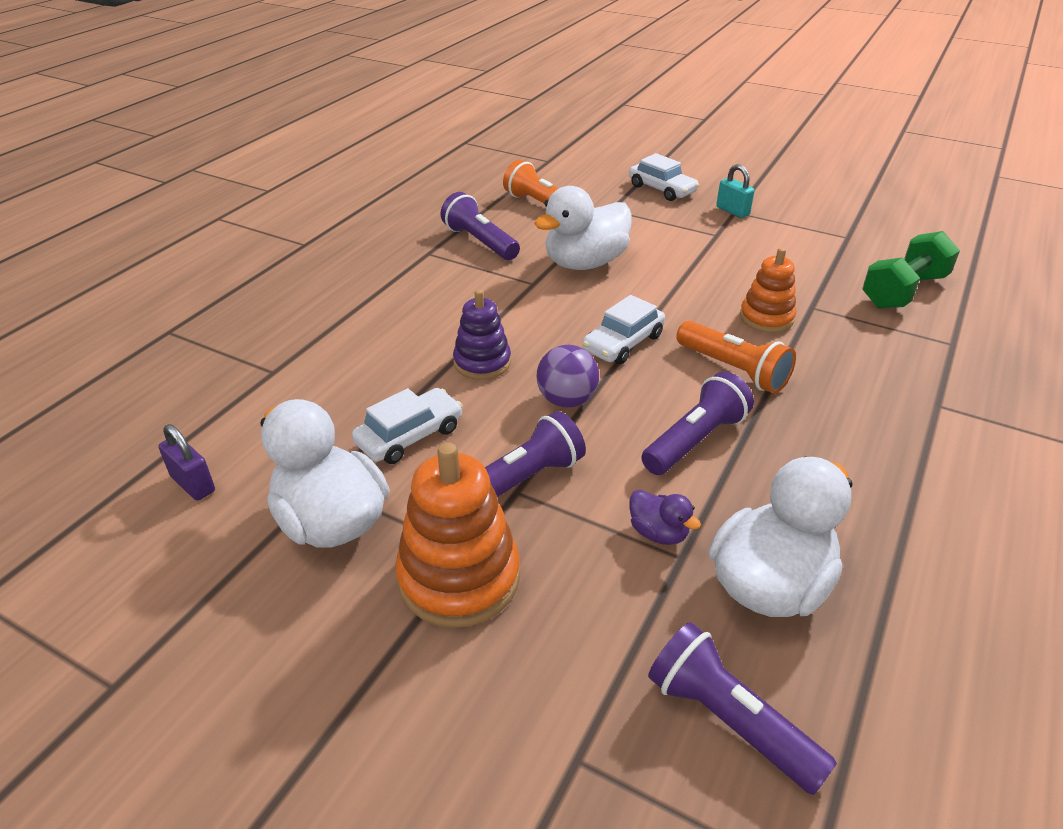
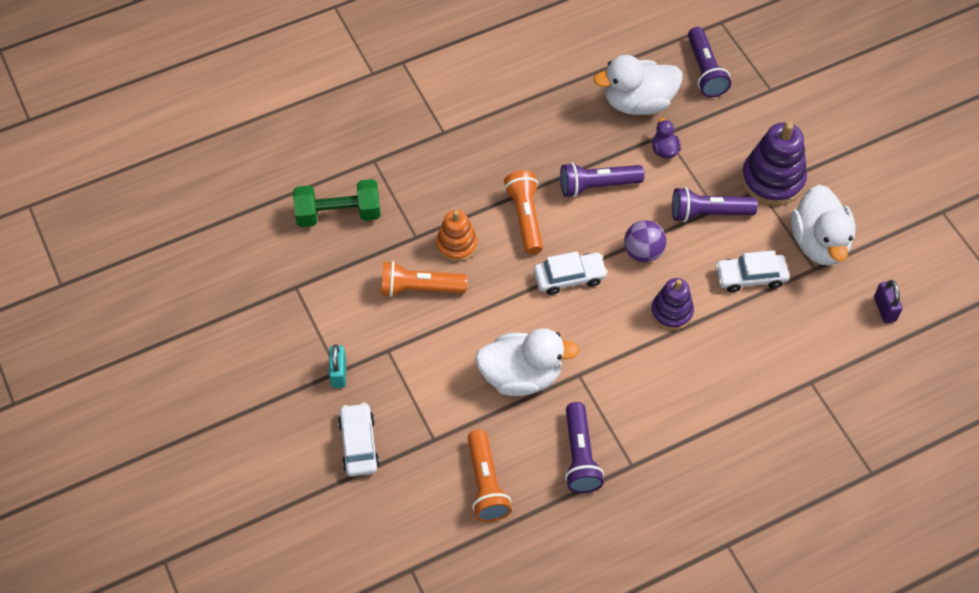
camera: 145 degrees left, 20 degrees up
(459, 577) = (772, 180): orange stacking toy -> purple stacking toy
(750, 276) = (419, 288): none -> orange flashlight

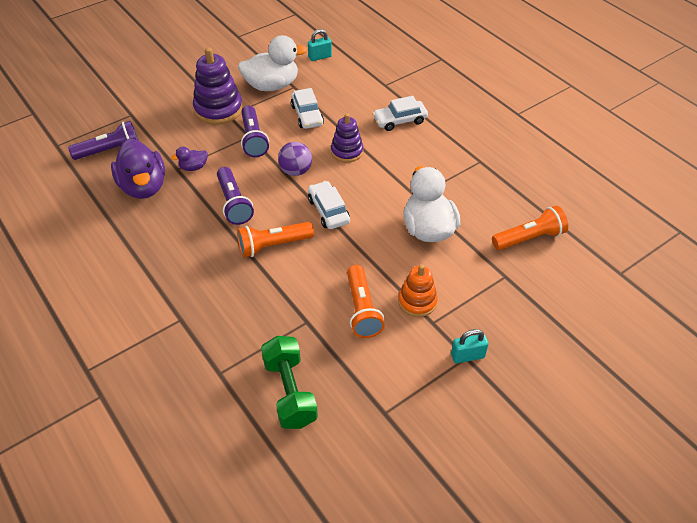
camera: 100 degrees left, 10 degrees down
(359, 444) = (530, 327): white car -> white car (400, 120)
(456, 245) = (310, 289): orange stacking toy -> orange stacking toy (417, 301)
(580, 456) = (483, 188): purple flashlight -> none
(638, 102) = (143, 187): white duck -> purple duck
(884, 309) = (320, 57): purple padlock -> turquoise padlock

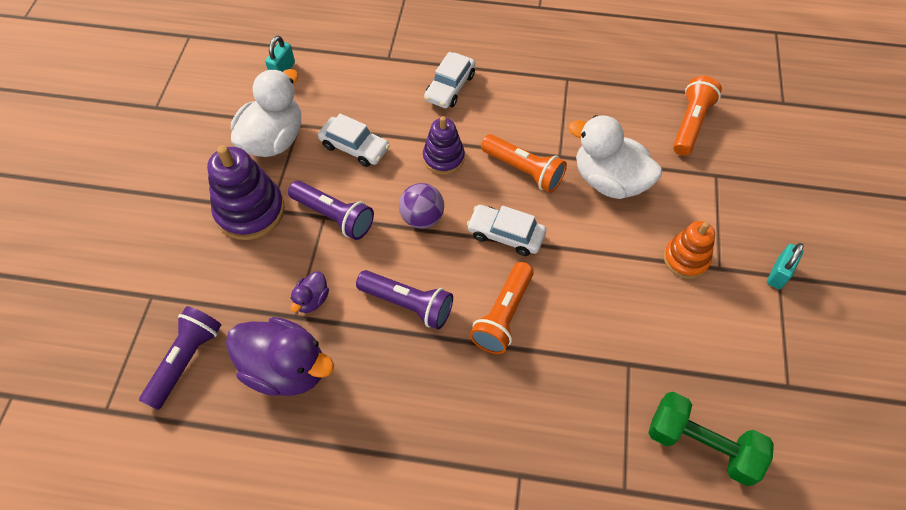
camera: 45 degrees left, 10 degrees up
(362, 309) = (656, 307): orange flashlight -> orange flashlight (524, 170)

